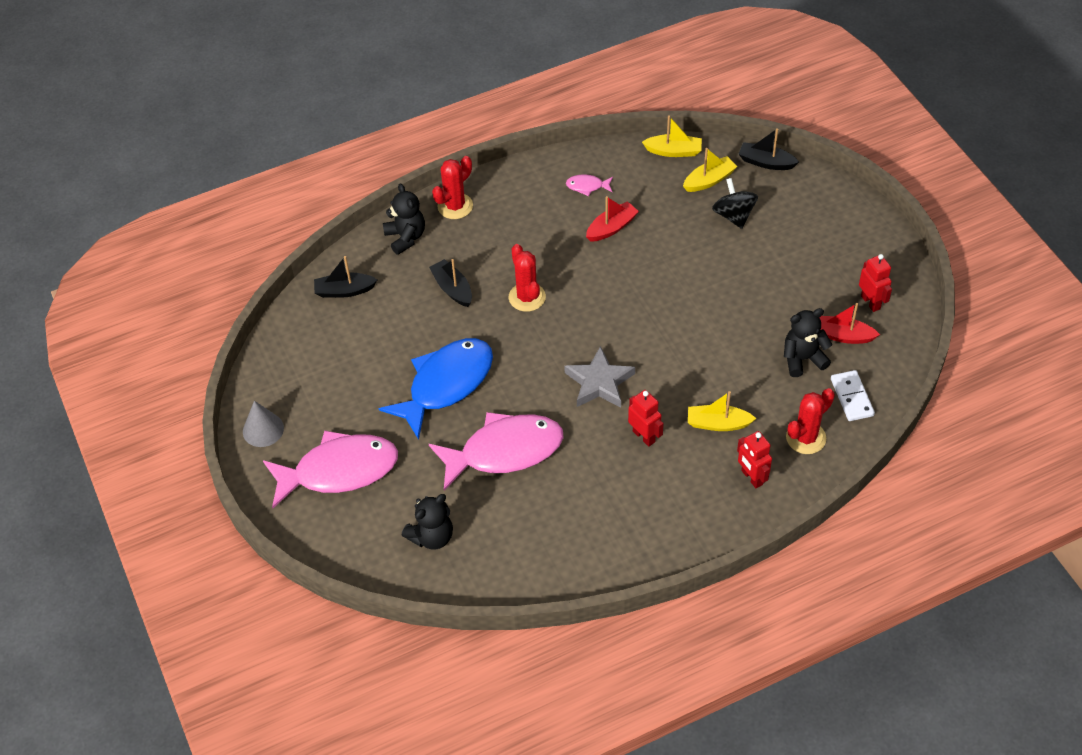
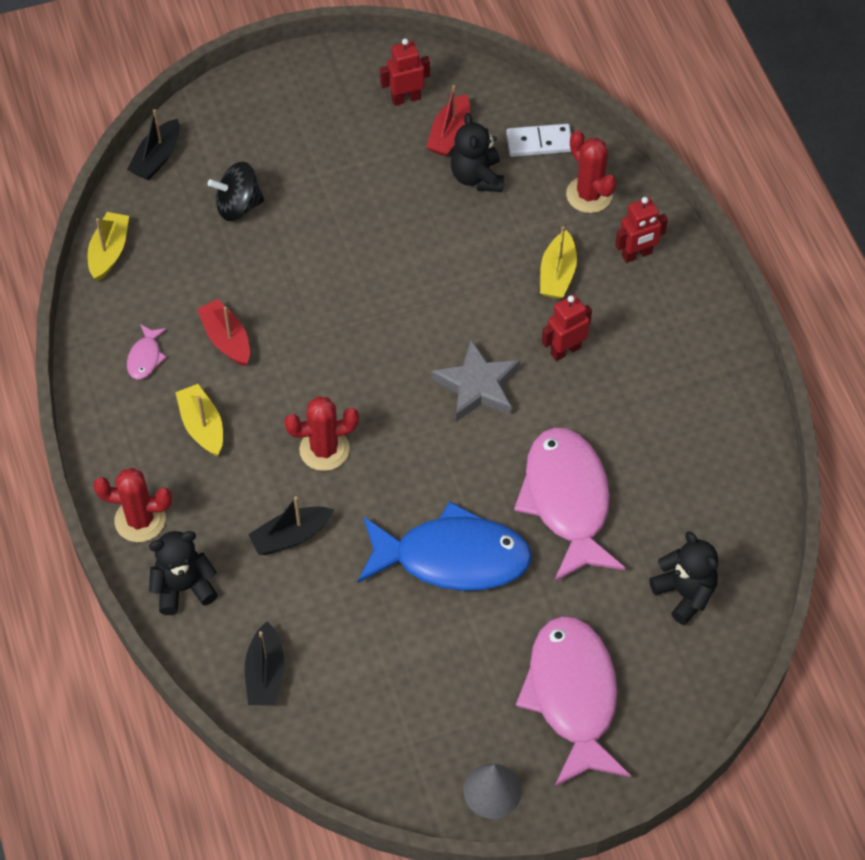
camera: 85 degrees left, 5 degrees up
(446, 384) = (452, 558): blue fish -> blue fish turned 135 degrees clockwise
(455, 206) = (140, 520): red cactus -> red cactus turned 45 degrees counterclockwise
(709, 180) = (171, 222): yellow boat -> yellow boat (202, 426)

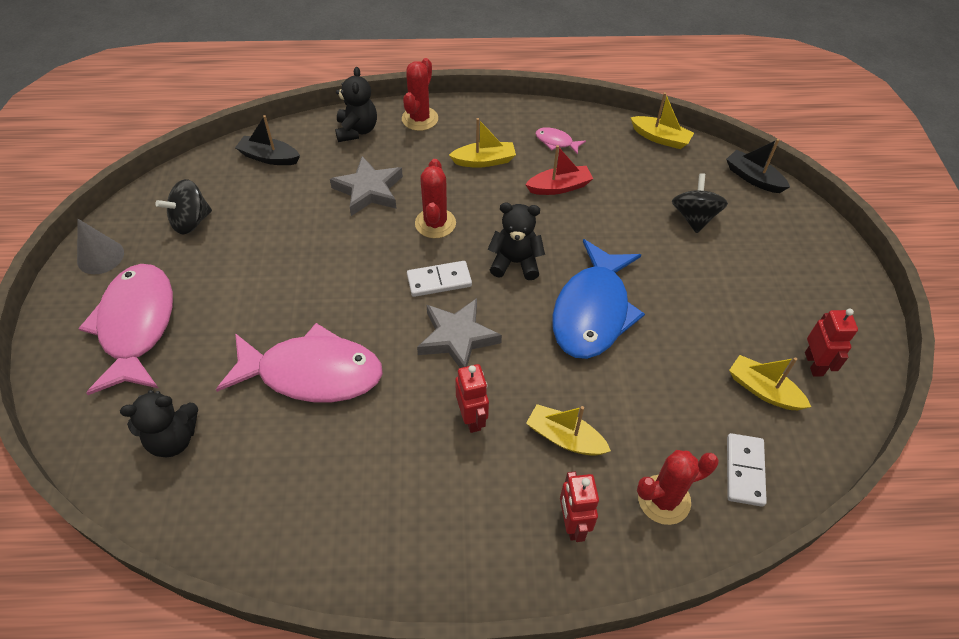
camera: 105 degrees right, 5 degrees down
(291, 536) = (369, 190): black boat -> grey star
(404, 715) = (191, 222): none -> black spinning top
(408, 422) = (439, 281): none -> white domino
(449, 134) = (763, 390): red boat -> yellow boat
(452, 558) = (300, 279): blue fish -> blue fish (592, 311)
(477, 177) = (703, 400): black teddy bear -> black teddy bear (515, 262)
(572, 696) = (137, 326): pink fish -> pink fish turned 105 degrees counterclockwise

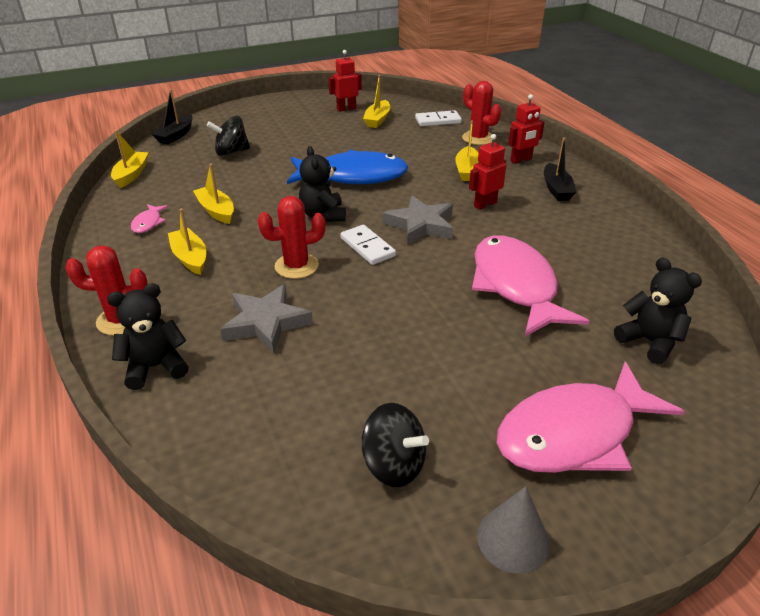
camera: 110 degrees left, 15 degrees down
(269, 157) = (235, 435): black boat -> black boat (556, 189)
(559, 187) = (216, 211): red boat -> yellow boat

